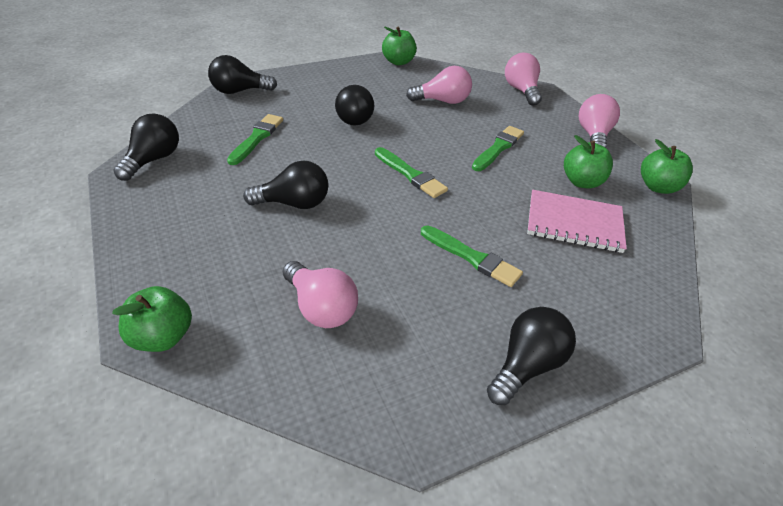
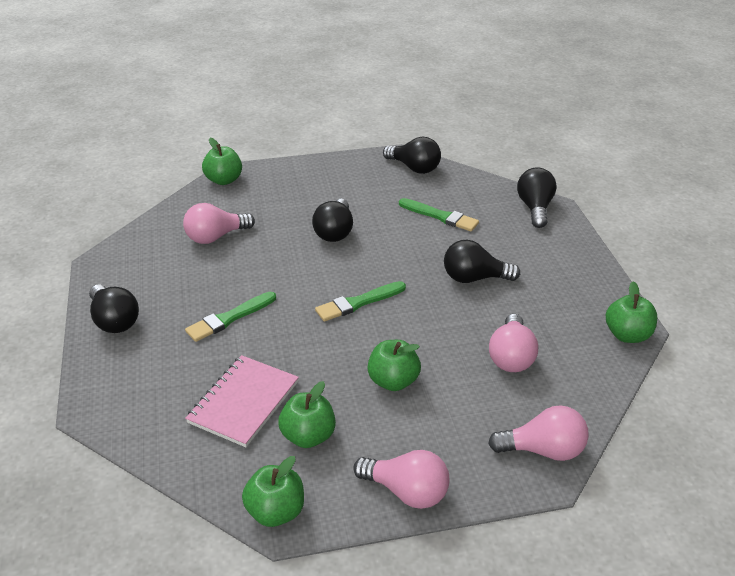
camera: 105 degrees right, 5 degrees down
(498, 148) = (393, 381): green brush -> green apple

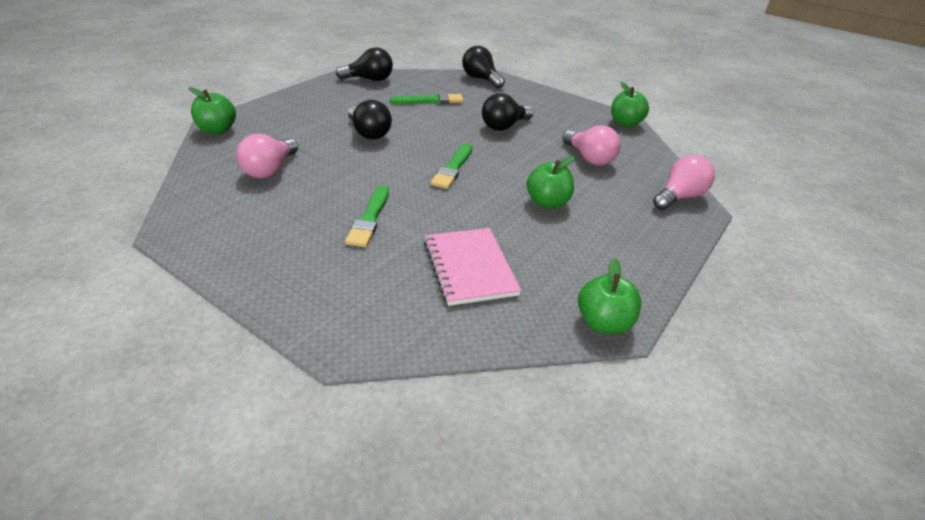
camera: 45 degrees left, 0 degrees up
(114, 320) = (260, 268): black light bulb -> none
(308, 436) = (548, 263): green apple -> none
(406, 491) = (654, 259): pink light bulb -> none

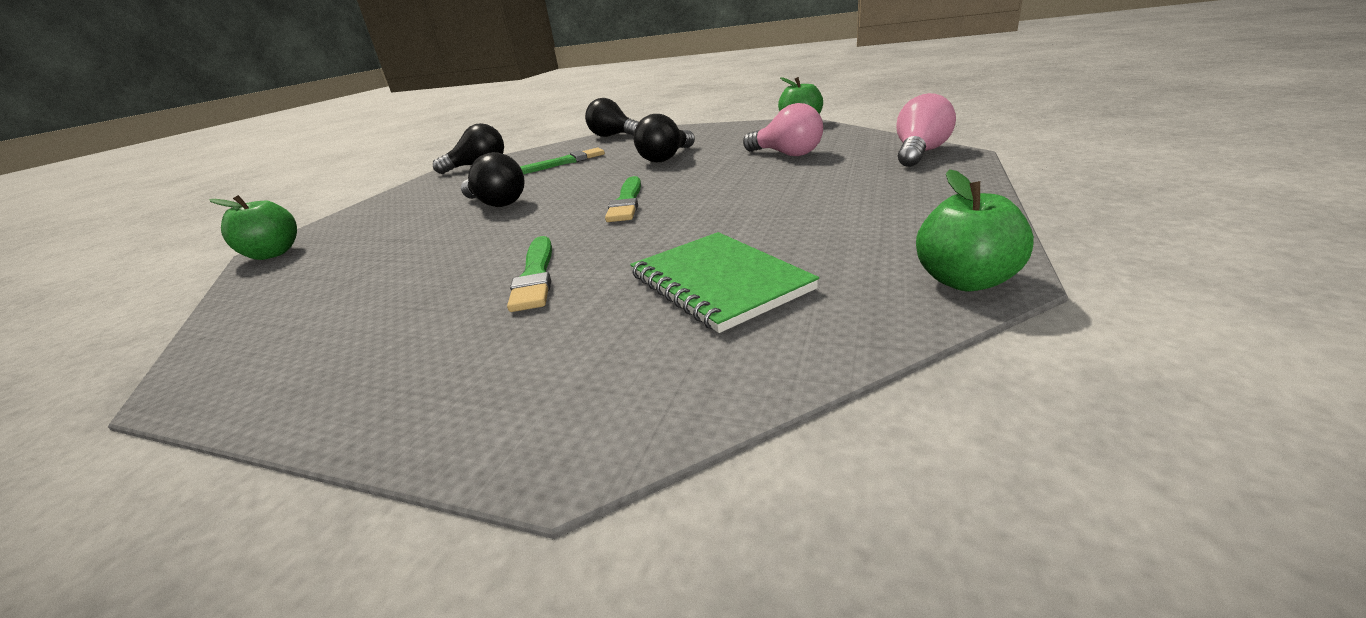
camera: 10 degrees left, 10 degrees down
(270, 170) = (362, 270): pink light bulb -> none
(469, 268) = (718, 282): pink notebook -> green notebook
(547, 202) = (771, 197): green apple -> none

